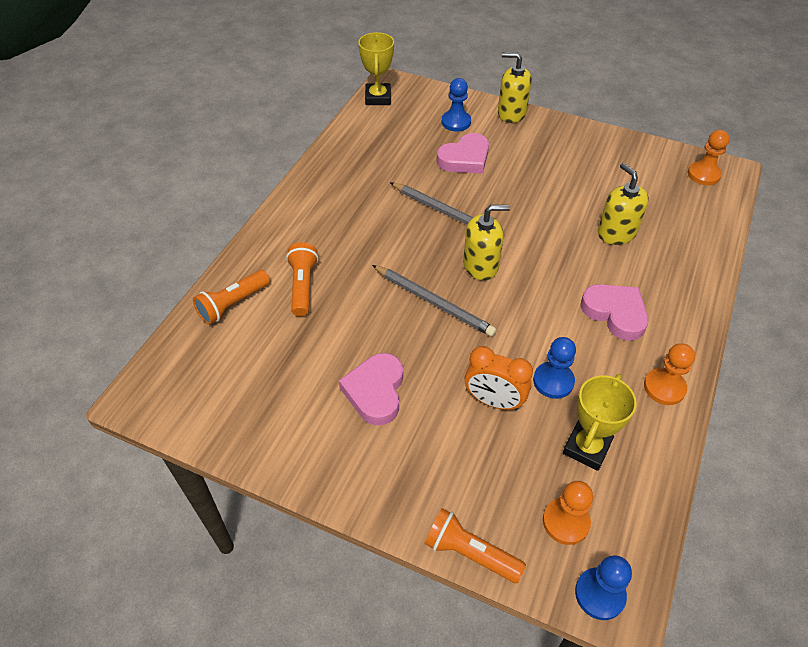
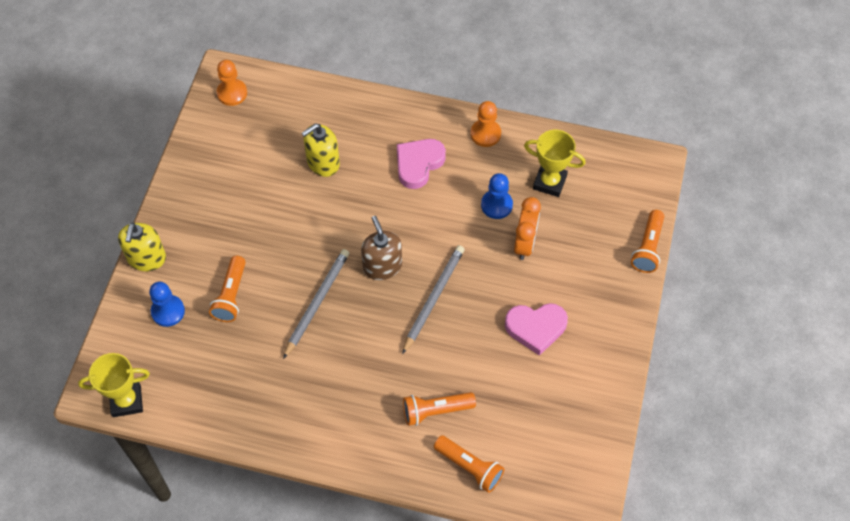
camera: 100 degrees left, 10 degrees up
(465, 158) = (231, 295): pink heart -> orange flashlight
(481, 265) = (382, 266): yellow soap dispenser -> brown soap dispenser
(566, 522) = (610, 193): orange pawn -> none
(599, 594) = (652, 174): blue pawn -> none

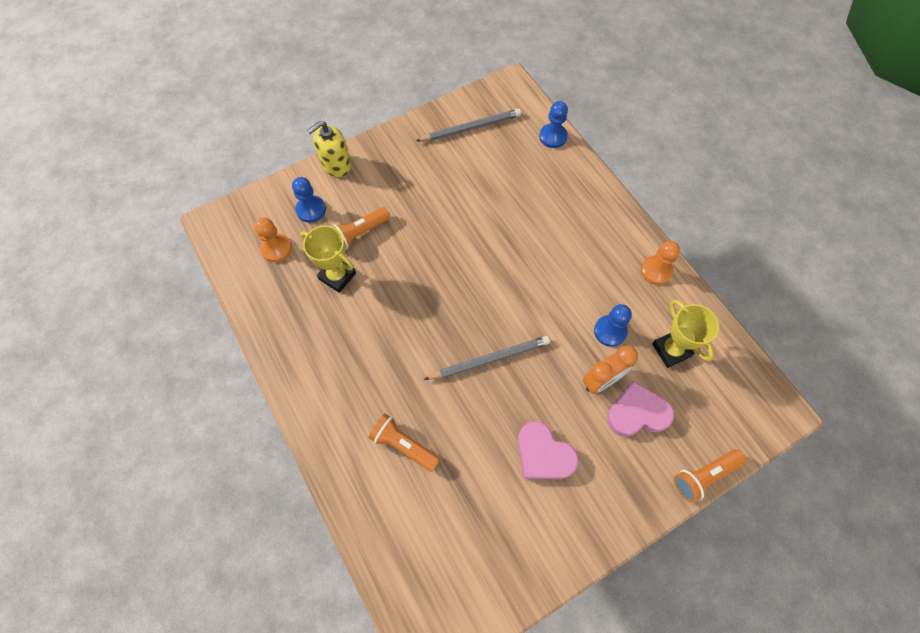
camera: 45 degrees right, 5 degrees up
(126, 401) = (225, 245): yellow trophy -> yellow trophy (337, 276)
(232, 93) = (502, 101): orange pawn -> orange pawn (276, 248)
(305, 91) = (553, 137): none -> blue pawn
(317, 303) = (407, 288): grey pencil -> grey pencil (470, 128)
(323, 163) = (514, 195): yellow soap dispenser -> none
(382, 266) = (478, 302): brown soap dispenser -> none
(418, 164) = (581, 251): pink heart -> pink heart (637, 413)
(470, 467) = (382, 514): orange flashlight -> none

